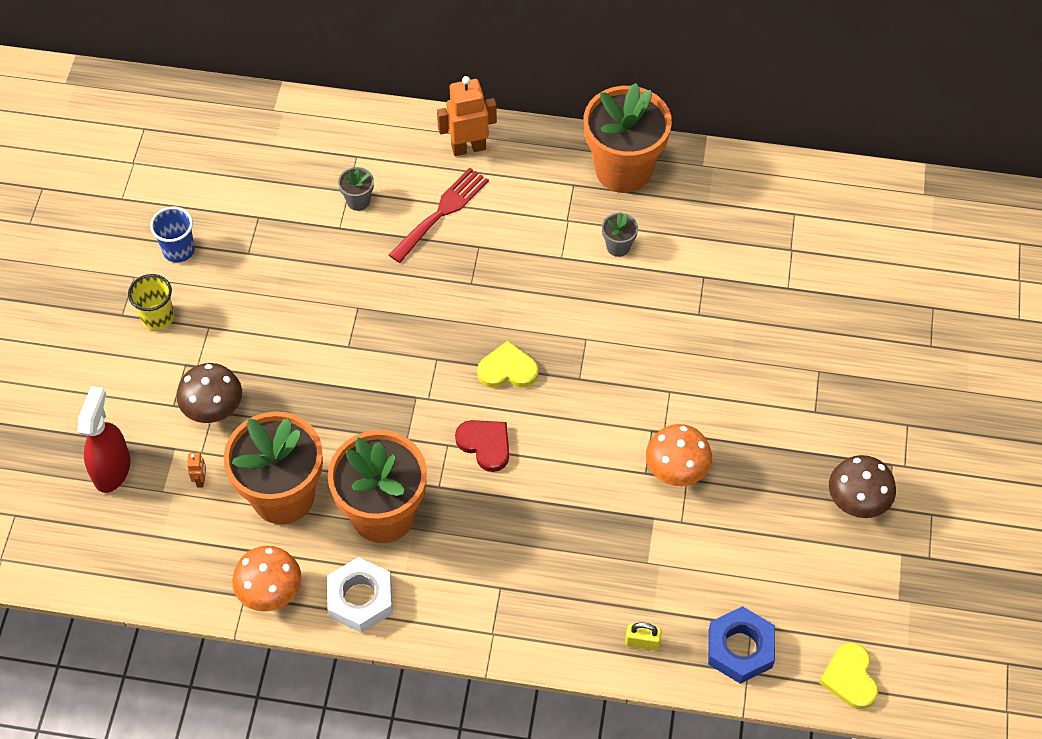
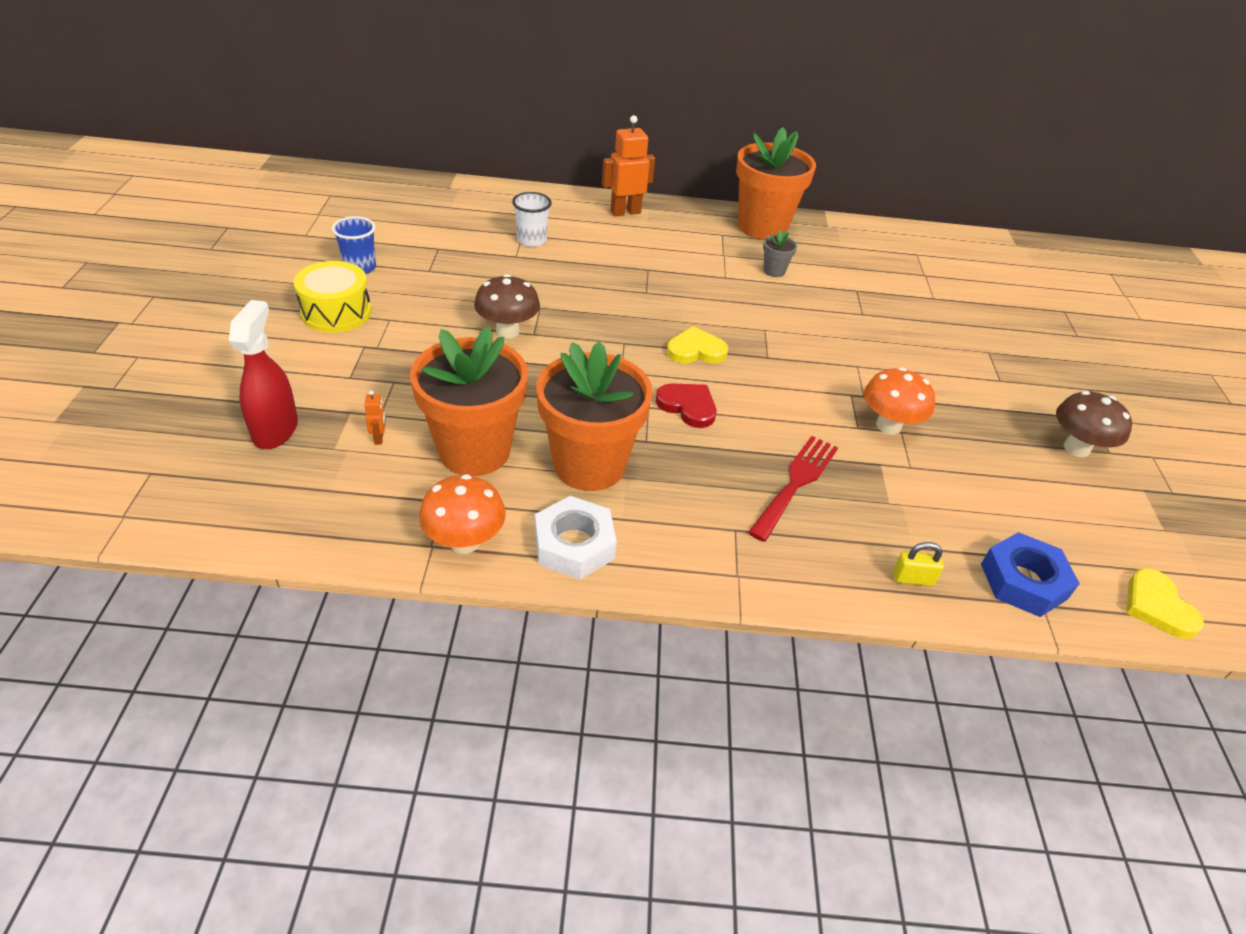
camera: 10 degrees left, 15 degrees down
(158, 317) = (336, 312): yellow cup -> yellow drum
(214, 410) = (394, 380): brown mushroom -> brown mushroom (507, 331)
(358, 201) = (531, 240): grey flower pot -> white cup
(442, 212) = (609, 248): red fork -> red fork (796, 483)

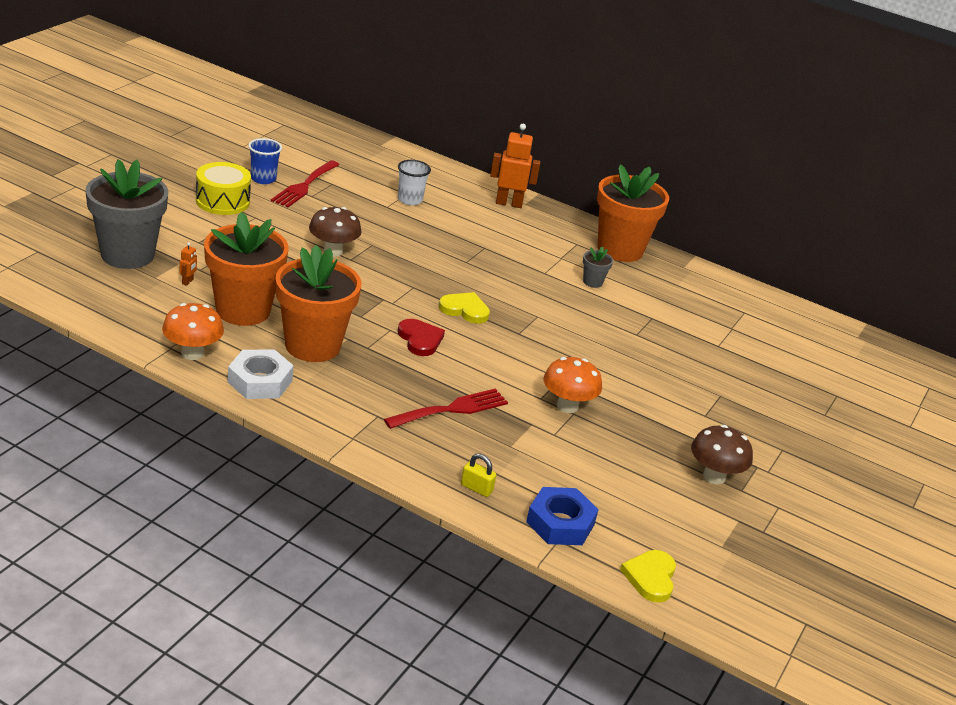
camera: 25 degrees right, 10 degrees down
(275, 430) = (127, 255): red spray bottle -> grey flower pot
(411, 261) = (304, 186): none -> red fork

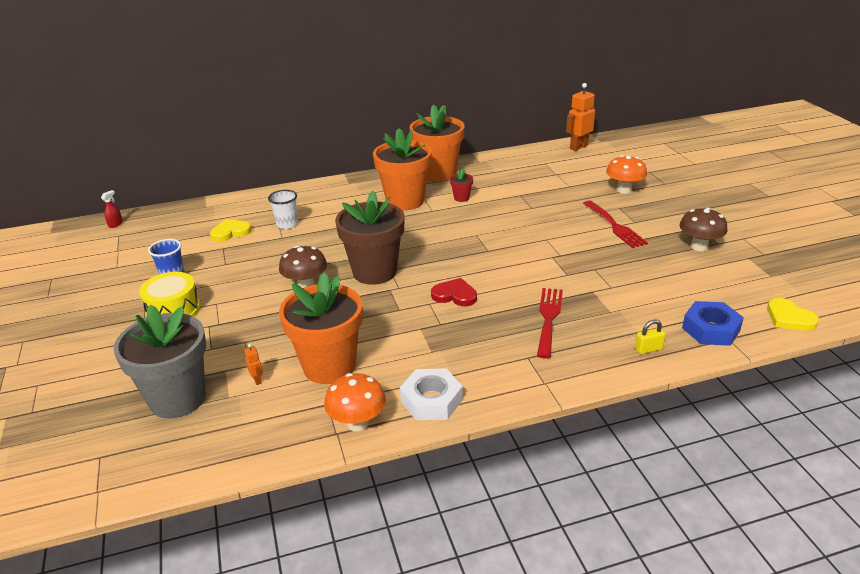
camera: 40 degrees left, 0 degrees up
(296, 115) = (115, 224): none -> red spray bottle
(304, 186) = (208, 261): red fork -> red fork (615, 226)
(312, 346) = (412, 350): orange flower pot -> orange flower pot (405, 201)
(399, 280) = (374, 272): none -> brown flower pot
(465, 310) = (440, 260): yellow heart -> yellow heart (230, 232)
(509, 203) = (341, 189): orange robot -> orange robot (578, 147)
(567, 406) = (585, 268): orange mushroom -> orange mushroom (624, 190)
(592, 282) = (461, 198): grey flower pot -> red flower pot

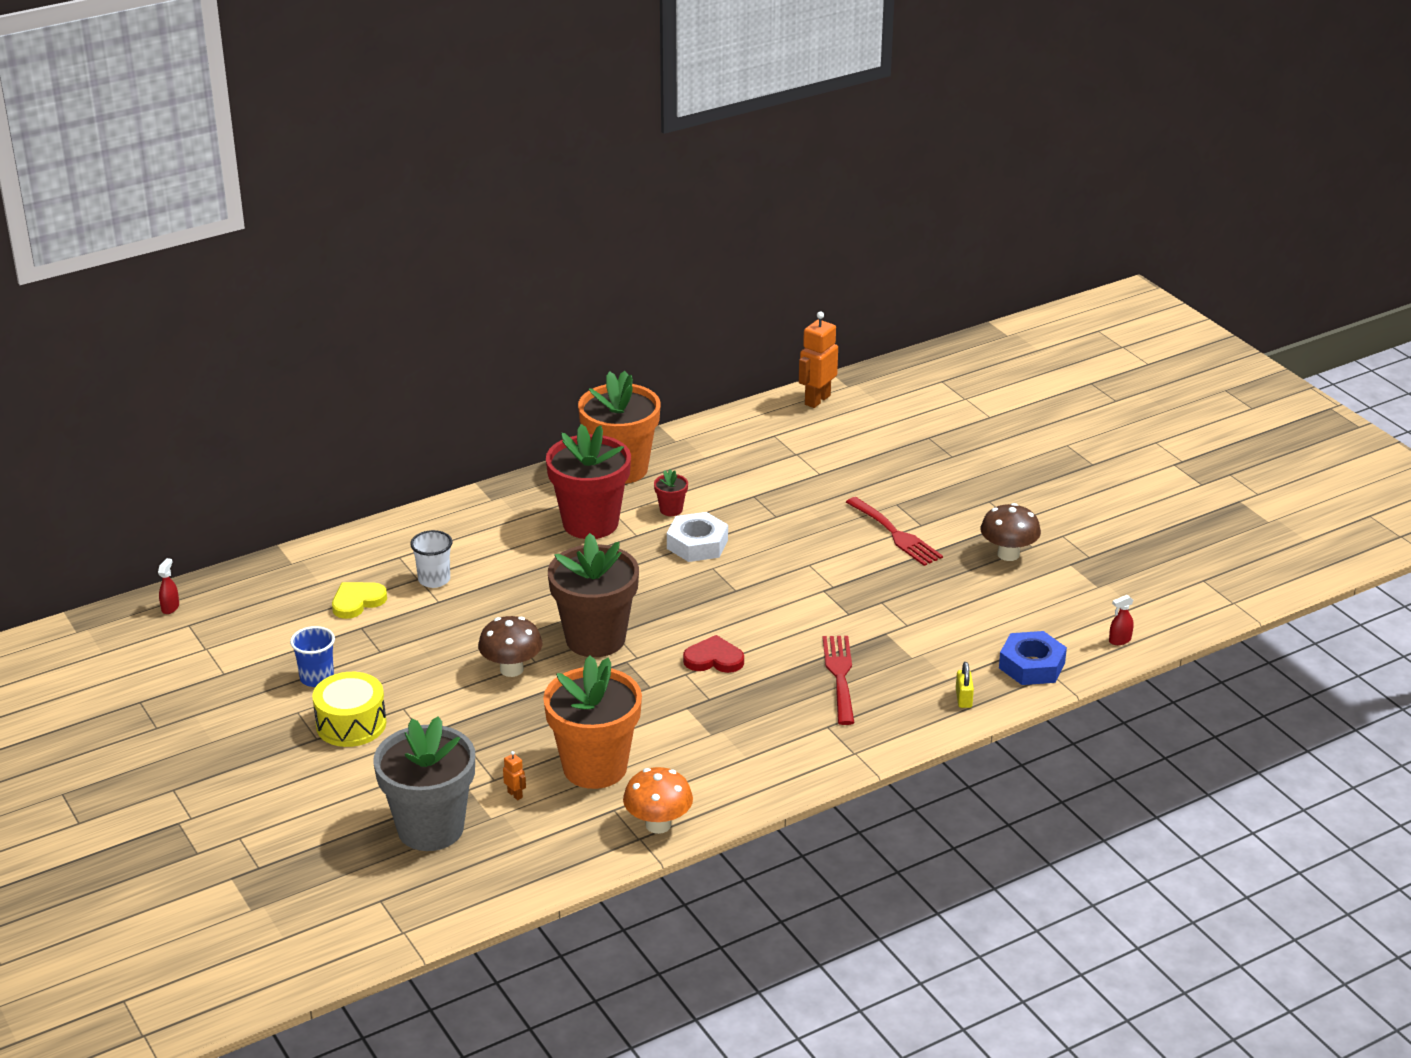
camera: 15 degrees left, 0 degrees up
(405, 201) = (590, 523): orange flower pot -> red flower pot
(431, 400) = (732, 789): white nut -> white nut (697, 544)
(624, 190) = (897, 473): orange mushroom -> none
(648, 349) = (963, 698): yellow padlock -> yellow padlock turned 60 degrees counterclockwise
(789, 318) = (1119, 640): yellow heart -> red spray bottle

